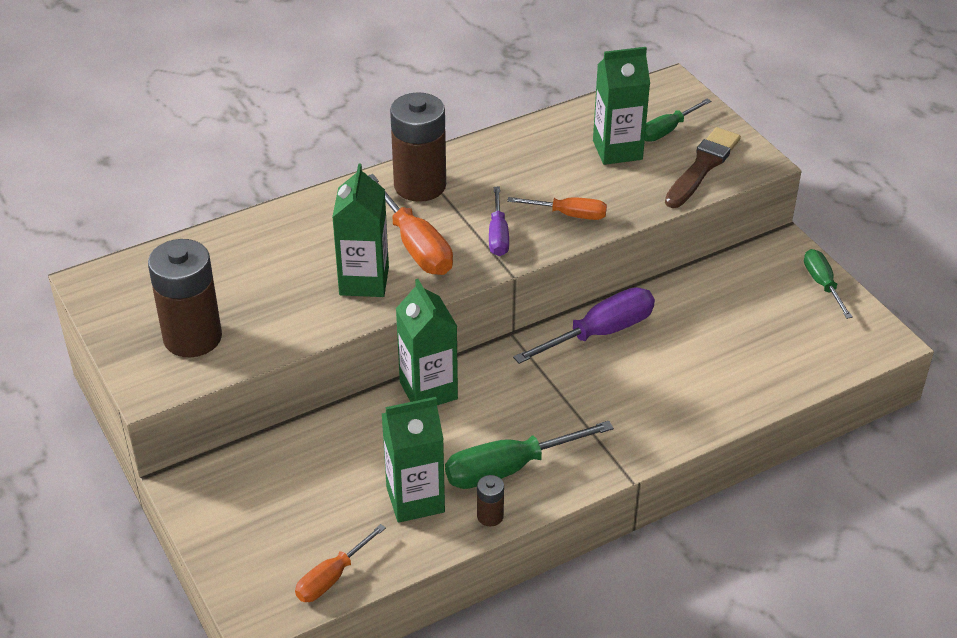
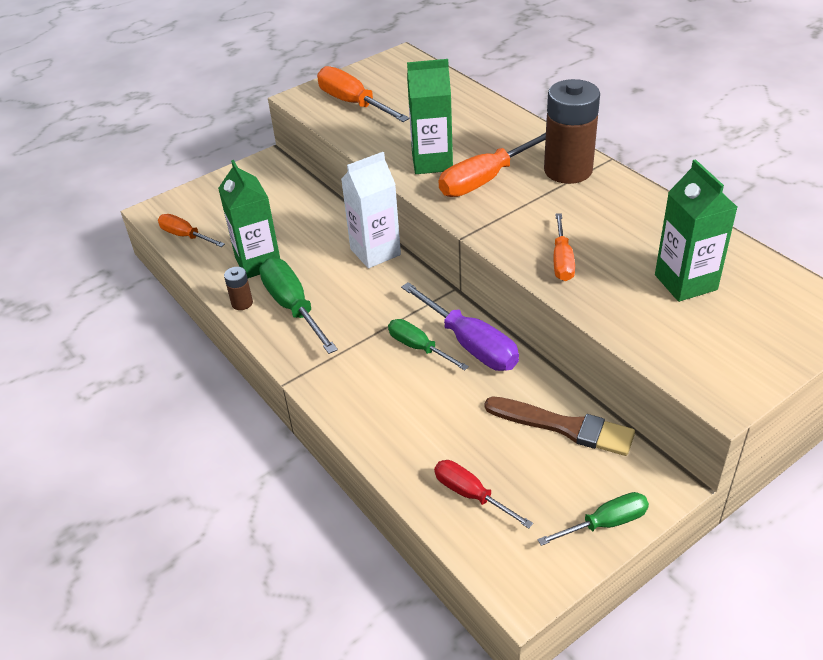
camera: 85 degrees right, 0 degrees up
(192, 337) = (352, 103): brown battery -> orange screwdriver
(428, 390) = (375, 252): green carton -> white carton
(498, 236) = (514, 222): purple screwdriver -> none
(667, 130) = (743, 316): green screwdriver -> green screwdriver (418, 347)
(702, 166) = (689, 349): brown brush -> brown brush (564, 427)
(789, 357) = (470, 494): none -> red screwdriver

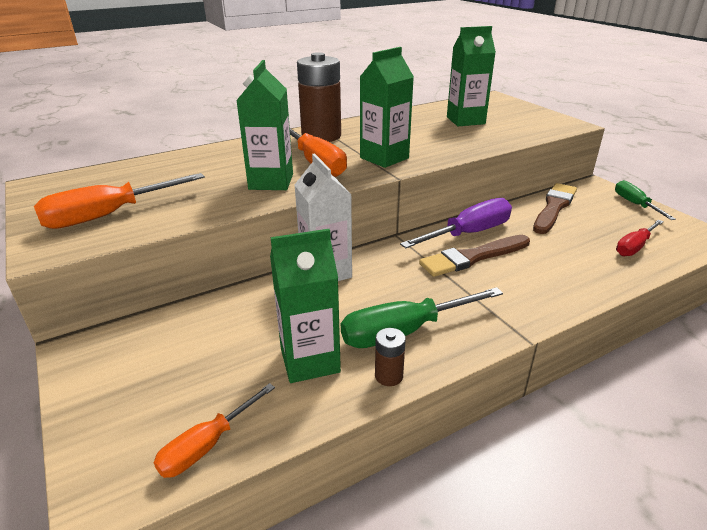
camera: 85 degrees left, 10 degrees down
(418, 347) = (472, 257): green screwdriver -> brown brush
(514, 223) = (384, 158): none -> green carton
(562, 261) = (438, 148): orange screwdriver -> none

